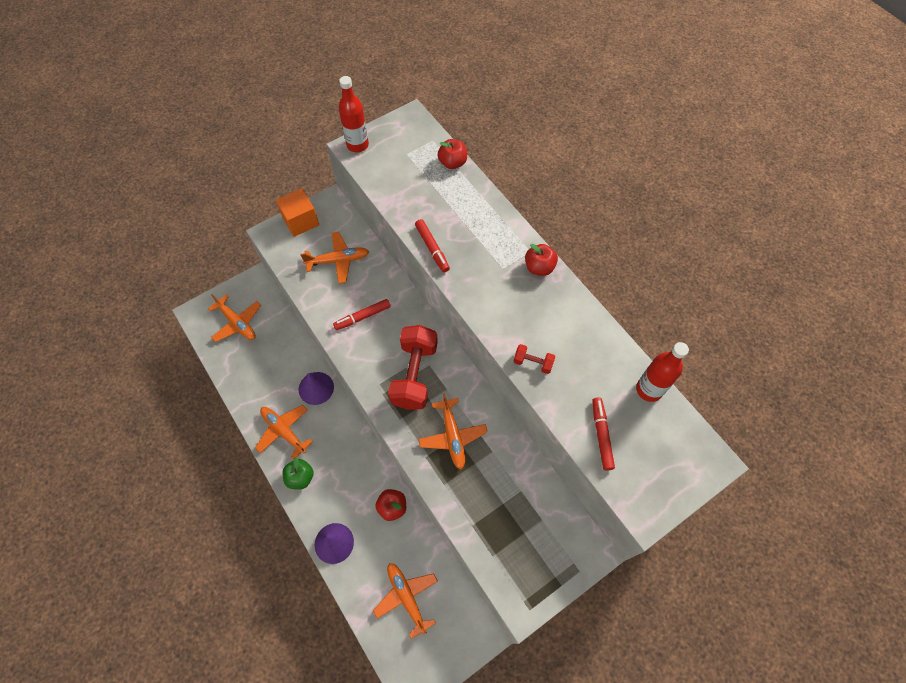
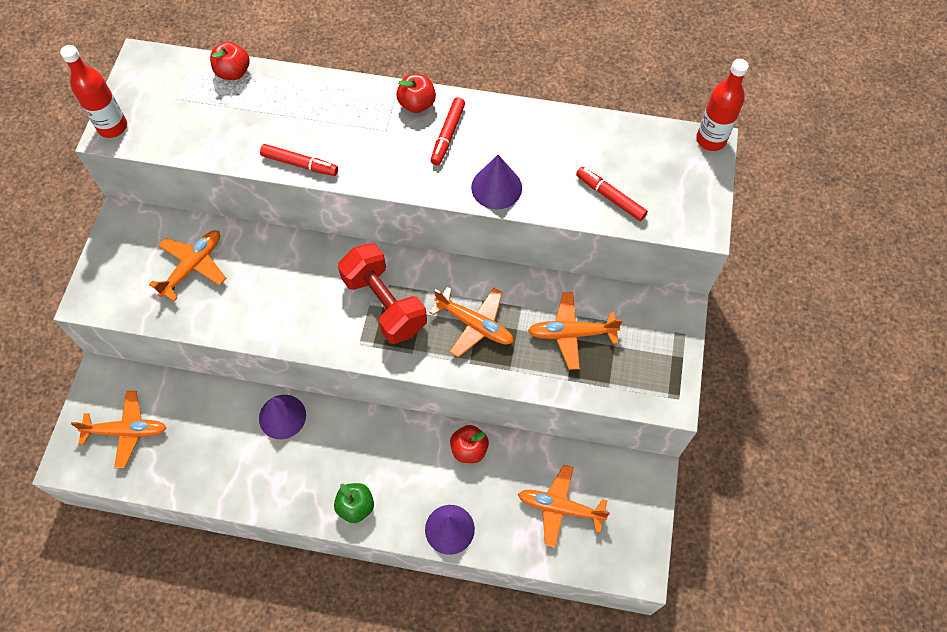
camera: 45 degrees left, 0 degrees up
(284, 431) = (293, 483): orange plane -> orange plane (571, 333)
(300, 221) = (108, 262): orange cube -> none
(362, 317) = (277, 296): red marker -> red marker (448, 135)
(533, 363) = (496, 187): red dumbbell -> purple cone
(649, 389) = (609, 130): red bottle -> red bottle (711, 140)

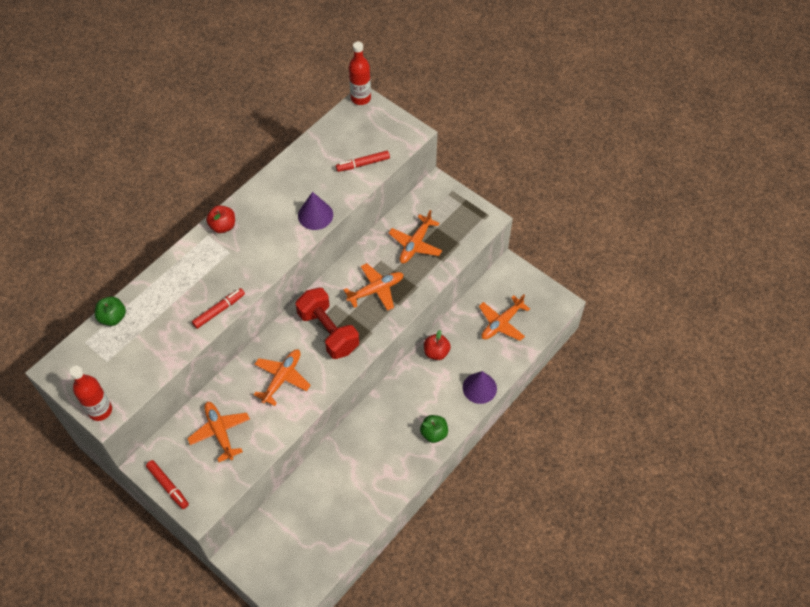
camera: 60 degrees left, 5 degrees down
(127, 431) = (291, 554): orange plane -> orange plane (282, 378)
(233, 72) = (113, 317): red apple -> green apple
(282, 416) = (345, 449): purple cone -> none
(384, 304) = (328, 331): red dumbbell -> red dumbbell turned 60 degrees clockwise
(448, 135) = (259, 221): red marker -> red marker (168, 486)

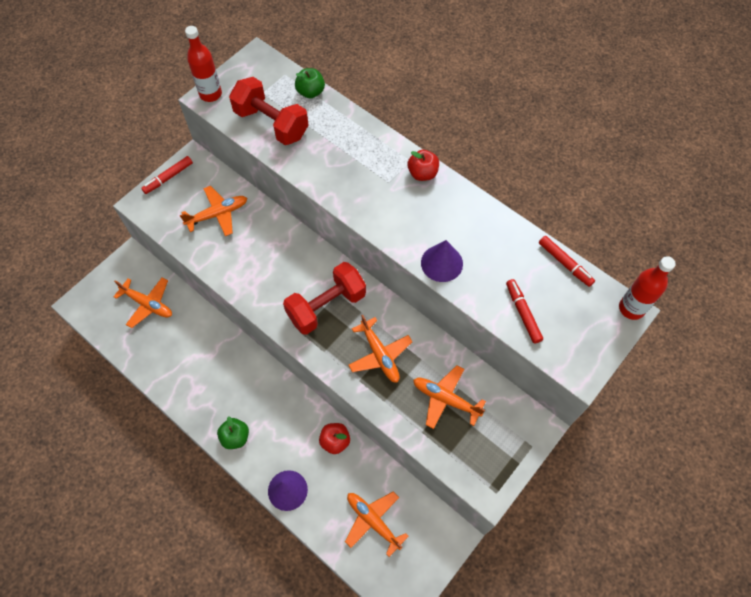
camera: 90 degrees right, 5 degrees up
(148, 350) = (271, 123): none -> red dumbbell
(219, 310) = (315, 178): red marker -> red marker (565, 263)
(282, 378) = (272, 264): orange plane -> orange plane (148, 304)

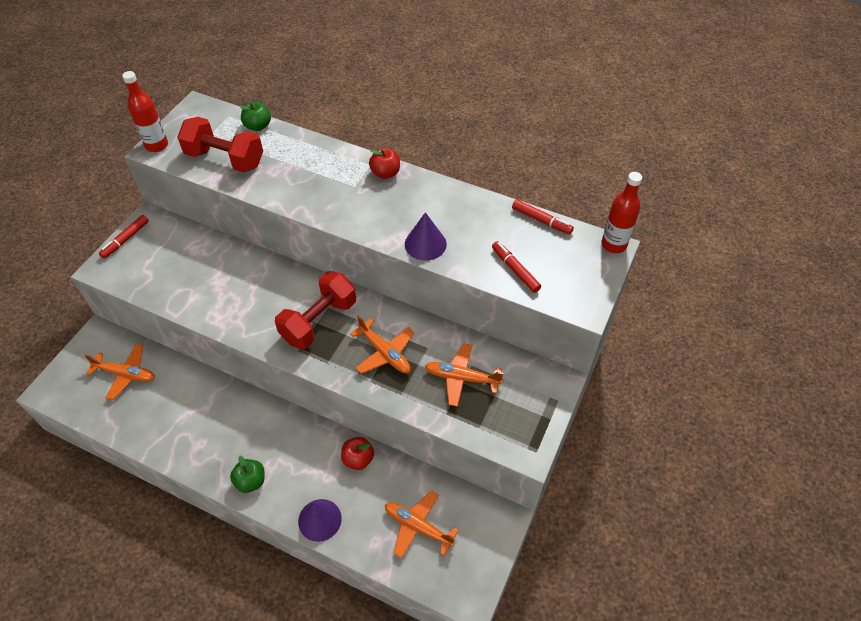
camera: 15 degrees left, 10 degrees down
(218, 214) = (186, 262): orange plane -> none

